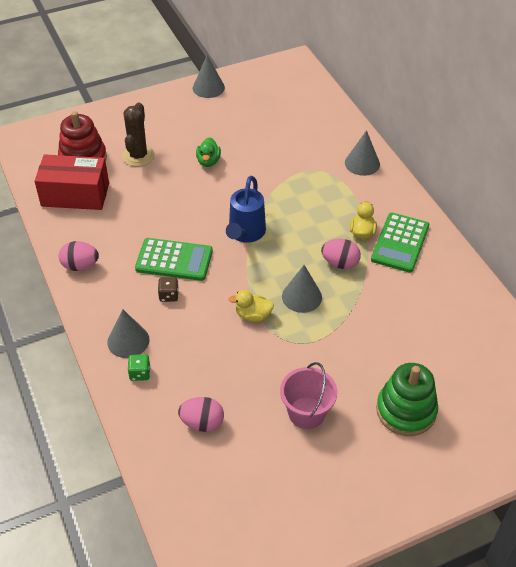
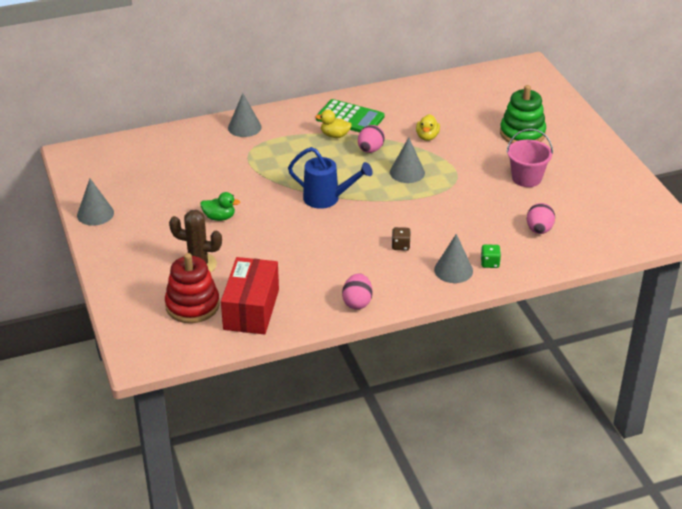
camera: 85 degrees left, 10 degrees down
(174, 260) = (356, 242): green calculator -> none
(253, 315) = (427, 199): yellow duck -> yellow duck (427, 137)

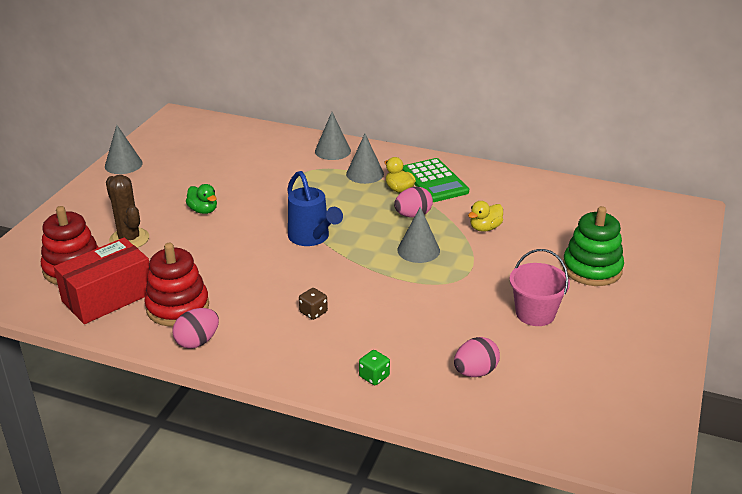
camera: 40 degrees right, 5 degrees down
(310, 289) = (177, 307): none -> red stacking toy
(453, 270) = (328, 363): grey cone -> grey cone (365, 173)

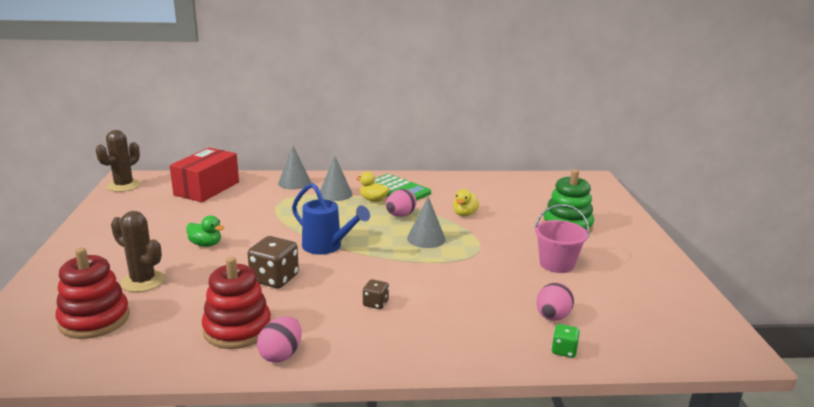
camera: 25 degrees left, 10 degrees down
(108, 297) = (153, 337): red box -> red box (207, 188)
(123, 164) = (95, 222): grey cone -> none
(169, 125) = (124, 186): none -> brown cactus
(240, 263) = (274, 279): none -> brown dice
(374, 376) = (473, 342): green dice -> green dice (564, 350)

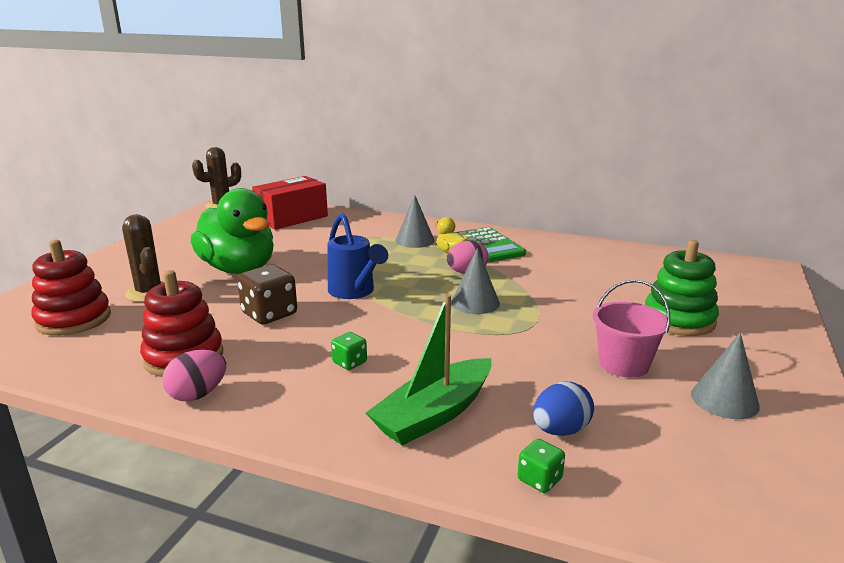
camera: 25 degrees right, 0 degrees up
(206, 244) = (239, 269): green duck -> green duck, size x2.40
(294, 182) = (382, 224): grey cone -> grey cone (724, 400)
(375, 303) = (349, 362): brown dice -> green dice
(464, 214) = (547, 283): yellow duck -> none
(467, 326) = (434, 414): none -> green boat
(552, 317) = (560, 430): pink egg -> blue egg

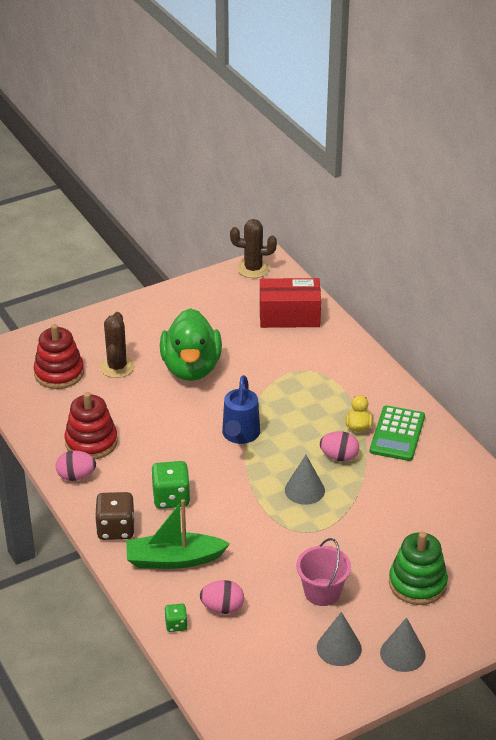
camera: 40 degrees right, 15 degrees up
(269, 314) = (167, 429): brown dice -> brown dice (116, 529)
(349, 362) = (171, 498): green dice -> green dice, size x1.86
(414, 240) = (349, 397): grey cone -> grey cone (402, 653)
(560, 430) = (222, 608): blue egg -> pink egg

